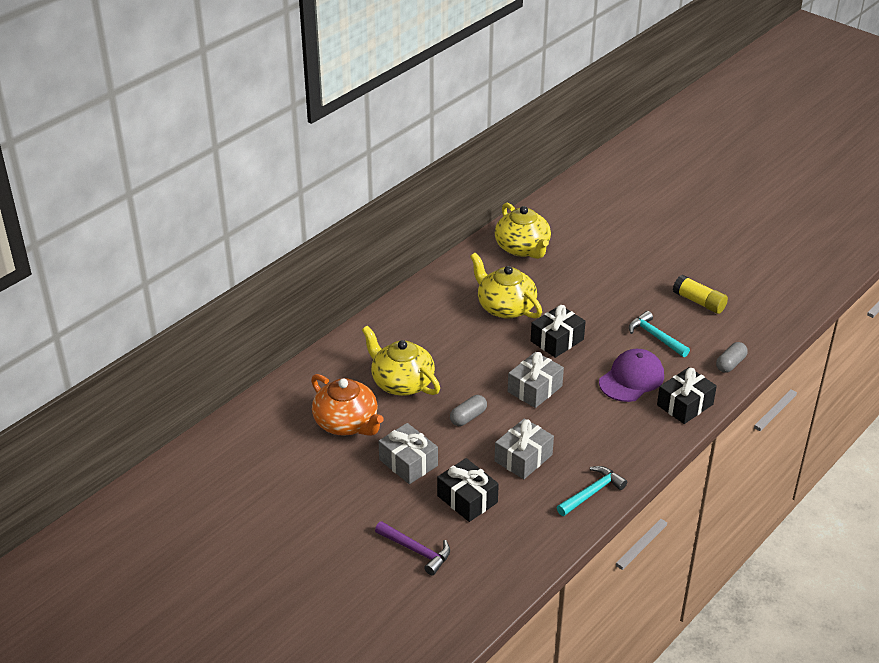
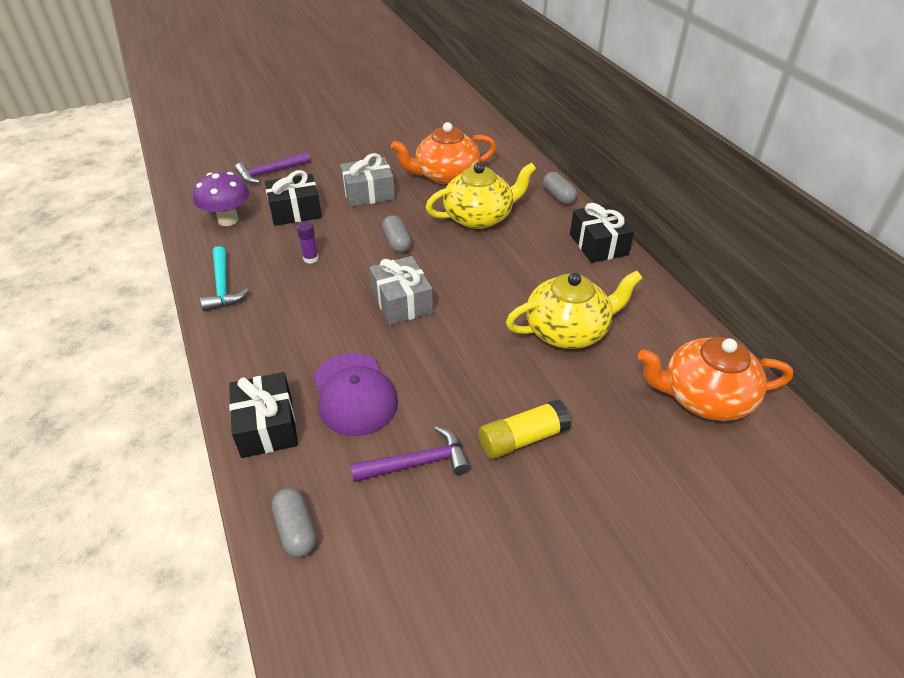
camera: 115 degrees right, 5 degrees up
(341, 347) = (558, 196): none -> grey capsule
(510, 539) = (228, 220): none -> purple mushroom
(522, 248) = (704, 397): yellow teapot -> orange teapot
(523, 458) = (311, 258): grey gift -> purple glue stick
(557, 340) = (474, 353): black gift -> black gift (598, 244)
(655, 337) = (417, 463): turquoise hammer -> purple hammer
(699, 302) = (465, 574): yellow glue stick -> yellow glue stick (522, 439)

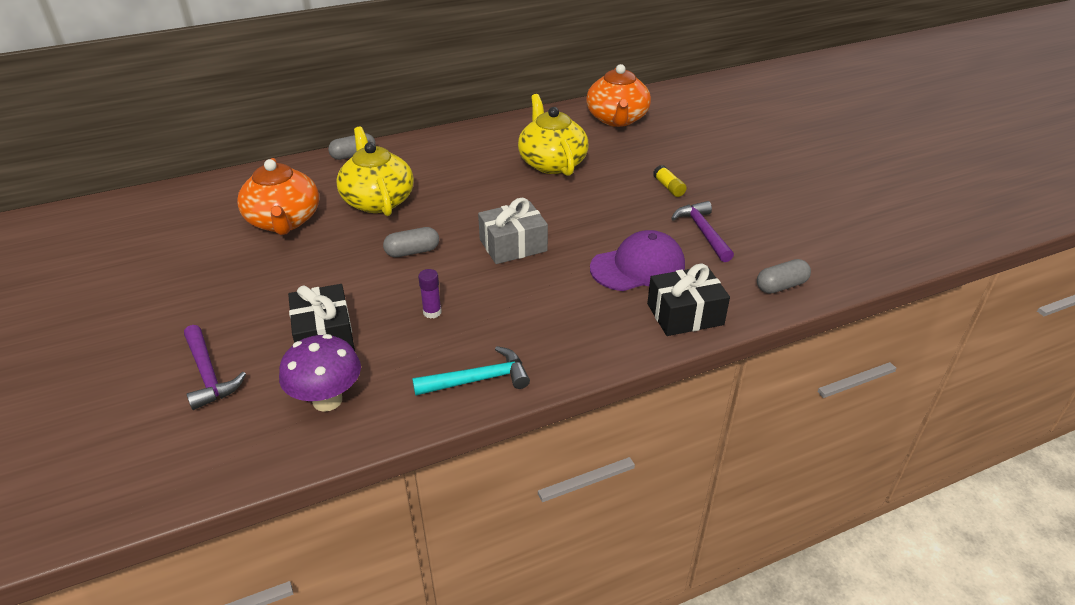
camera: 90 degrees left, 5 degrees down
(368, 193) = (302, 277): grey gift -> none
(522, 439) = (668, 187): yellow glue stick -> yellow glue stick, size x0.61
(598, 244) = (438, 141): black gift -> none

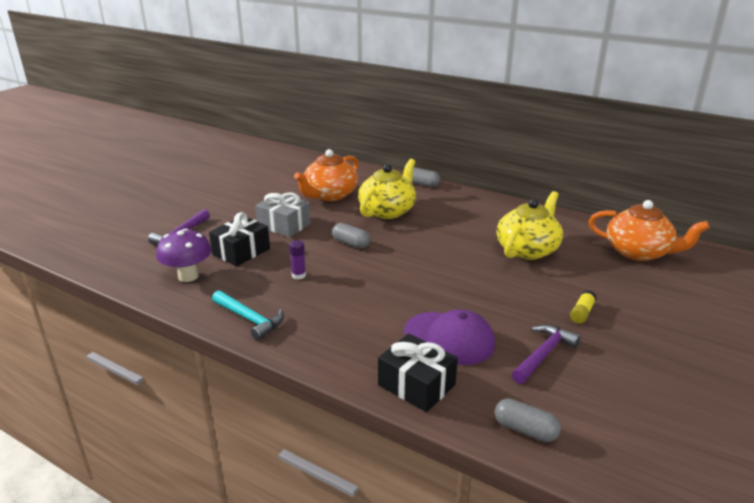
camera: 55 degrees right, 10 degrees down
(513, 245) = (404, 275): grey gift -> grey gift (284, 225)
(617, 119) = (638, 252): orange teapot -> orange teapot turned 120 degrees counterclockwise

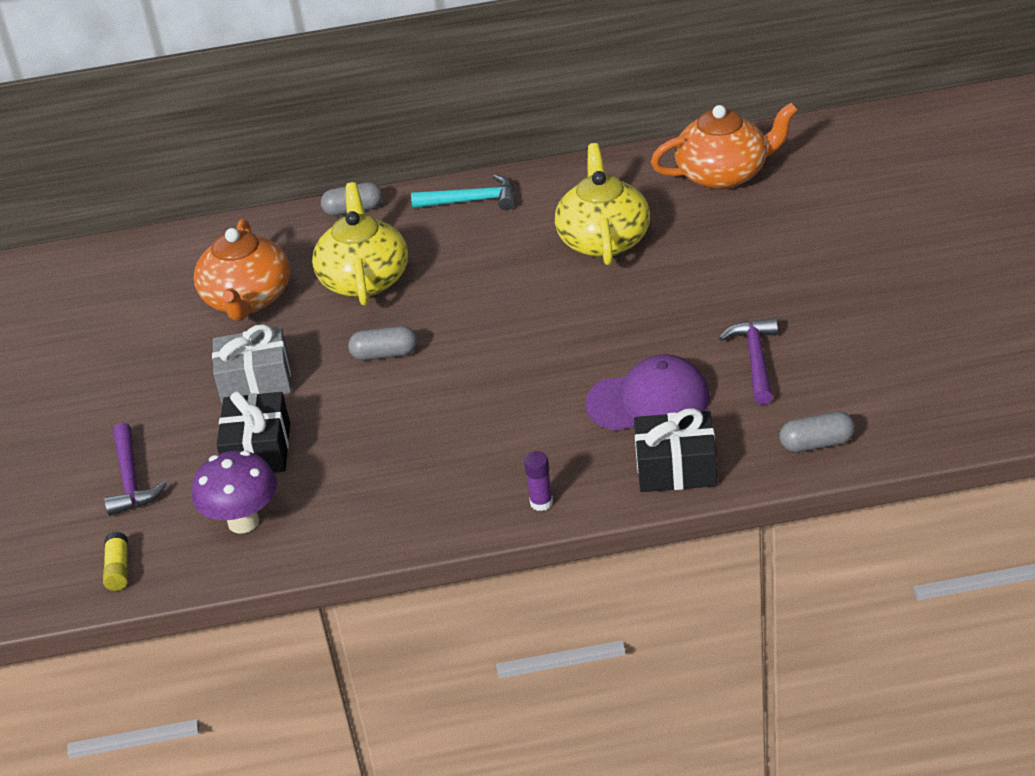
camera: 35 degrees left, 10 degrees up
(249, 319) = (407, 518): turquoise hammer -> turquoise hammer (471, 201)
(299, 275) = (383, 434): purple glue stick -> purple glue stick (541, 503)
(582, 313) = (743, 290): yellow glue stick -> yellow glue stick (118, 569)

